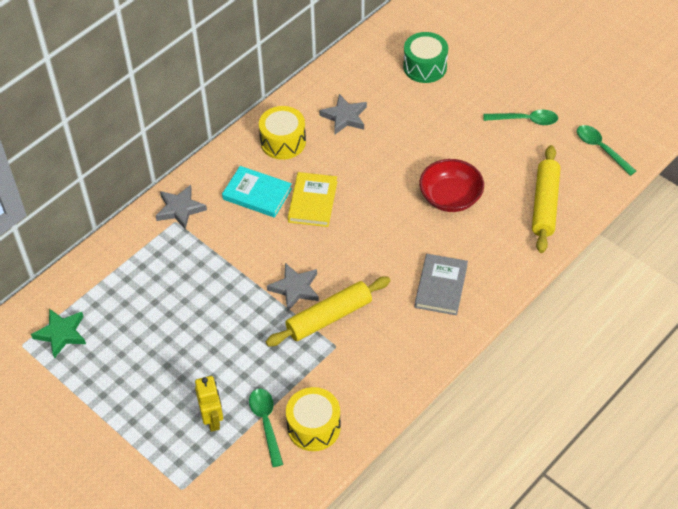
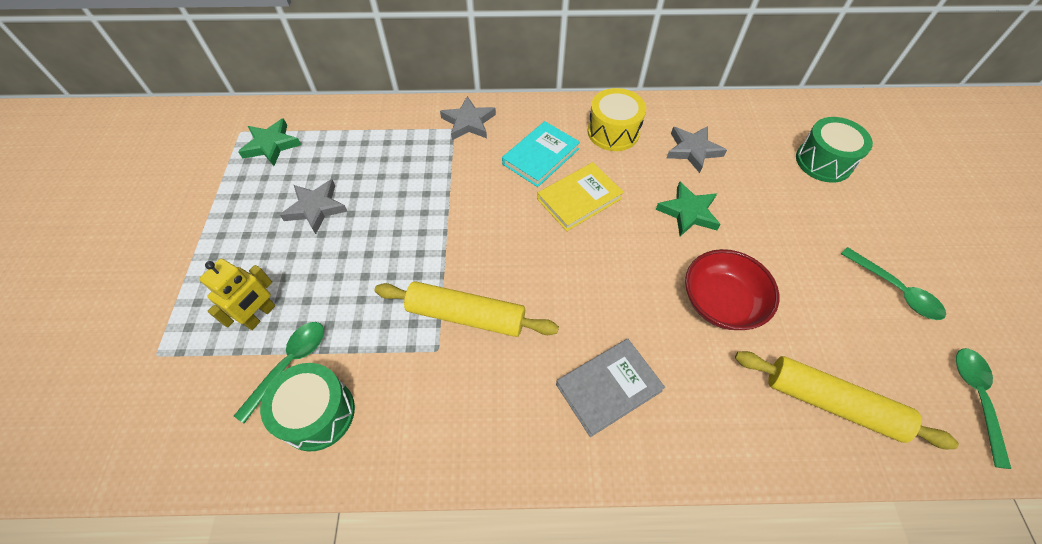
camera: 45 degrees right, 5 degrees up
(257, 194) = (540, 156): turquoise book -> turquoise book turned 60 degrees clockwise
(295, 288) = (471, 261): grey star -> grey star (316, 208)
(313, 427) = (317, 413): yellow drum -> green drum
(383, 159) = (688, 212): none -> green star
(545, 204) = (831, 403): yellow rolling pin -> yellow rolling pin turned 60 degrees clockwise

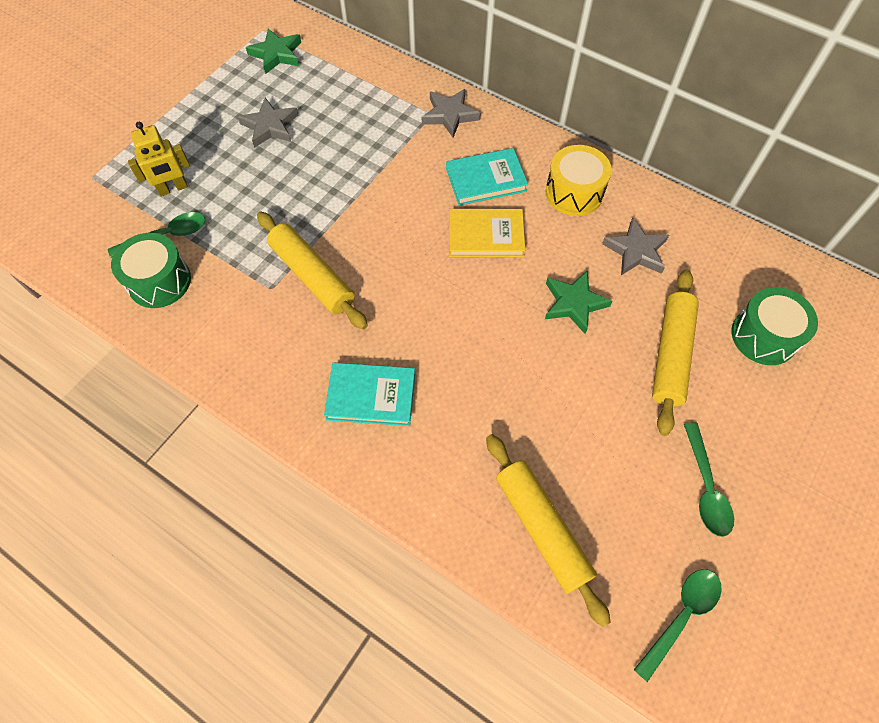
camera: 35 degrees right, 5 degrees up
(608, 387) = (371, 396): grey book -> turquoise book
(721, 302) = (527, 393): red bowl -> none
(784, 210) = (671, 355): none -> yellow rolling pin

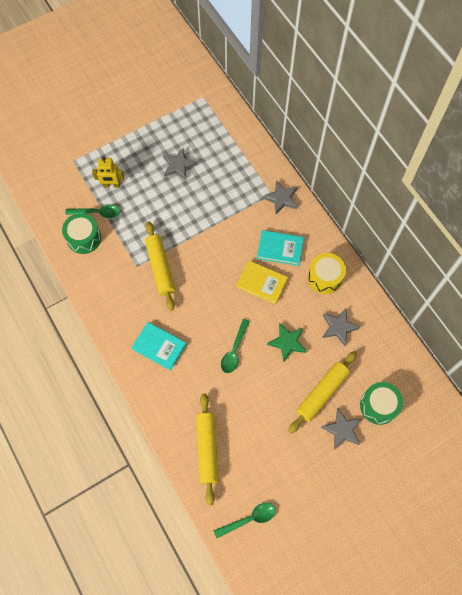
camera: 25 degrees right, 5 degrees up
(276, 54) = (203, 117): green star -> none
(706, 487) = (297, 467): green spoon -> green spoon (234, 350)
(735, 396) = (342, 430): none -> grey star

